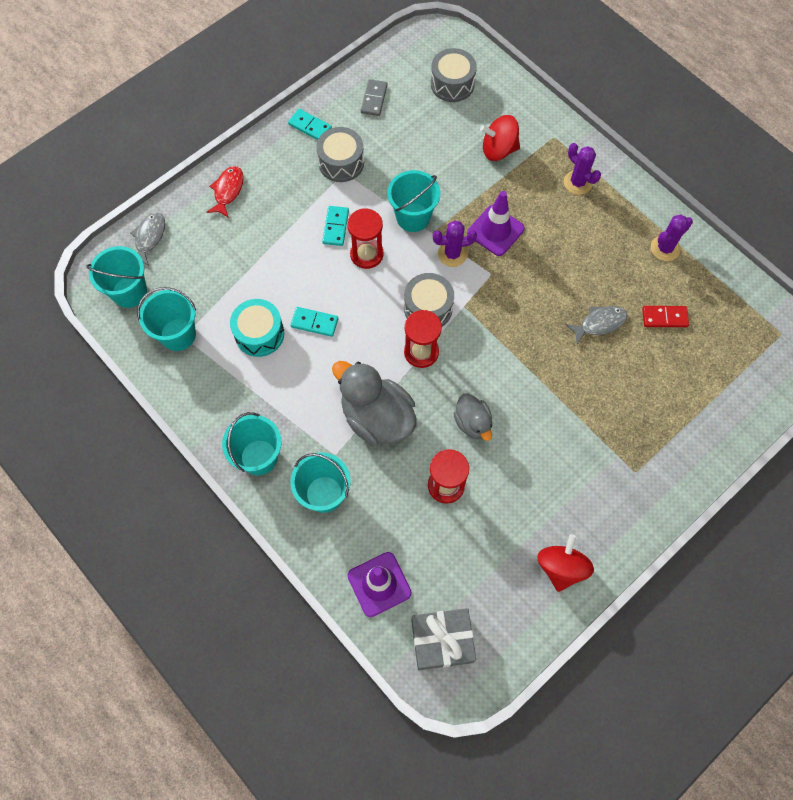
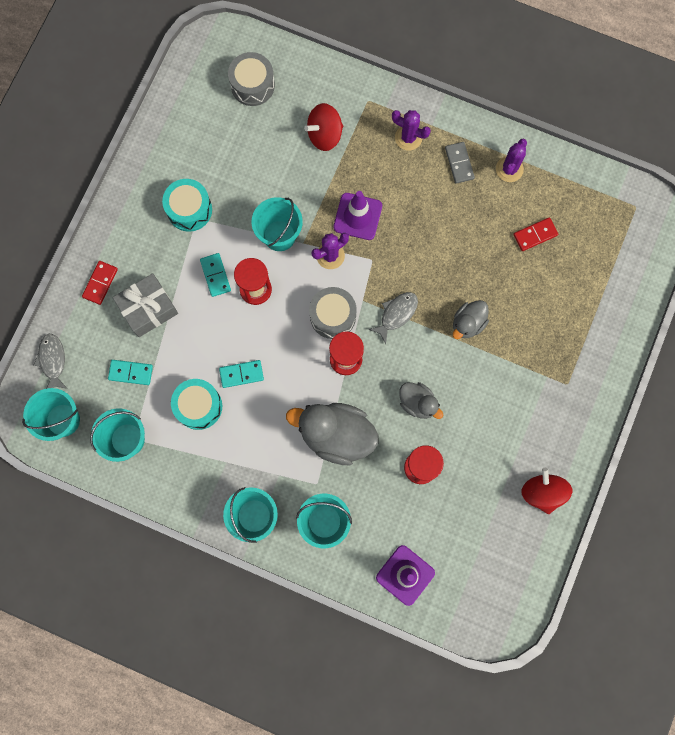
camera: 25 degrees left, 10 degrees up
(228, 191) = (100, 283): red fish -> red domino
(310, 126) = (143, 186): turquoise domino -> turquoise domino (130, 373)
(341, 162) = (189, 210): grey drum -> turquoise drum
(374, 99) = (188, 132): grey domino -> grey domino (459, 163)
(442, 641) = (475, 596): grey gift -> grey gift (148, 309)
(558, 370) = (468, 323): none -> grey duck
(599, 323) = (483, 265): grey fish -> grey fish (396, 314)

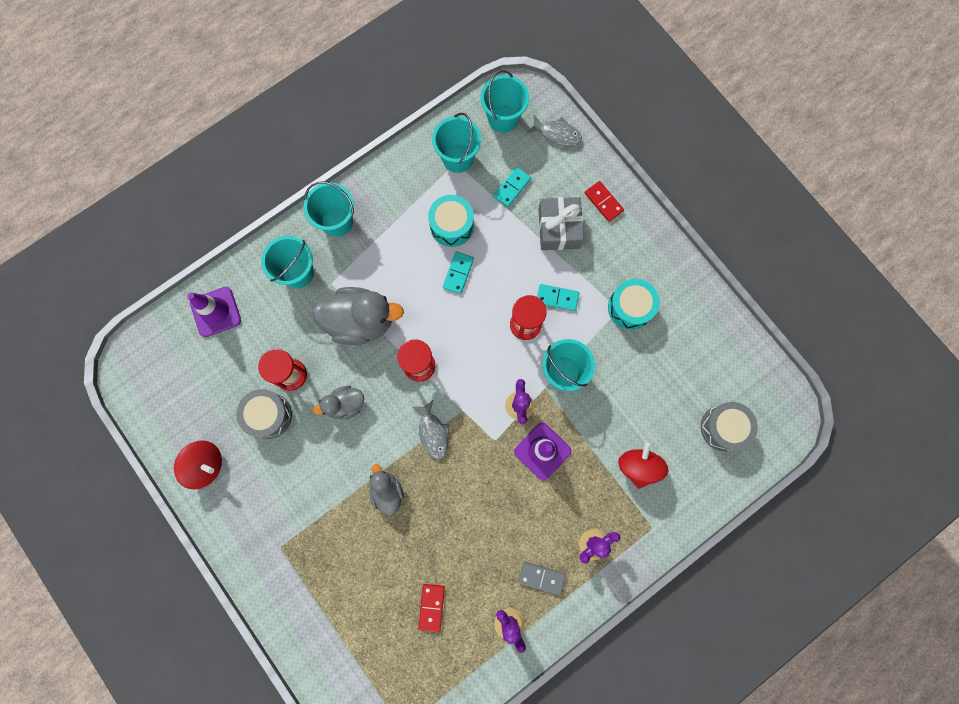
camera: 120 degrees right, 0 degrees up
(333, 316) = (463, 376): grey drum -> grey drum (268, 415)
(336, 435) = (360, 321): grey duck -> grey duck turned 45 degrees clockwise

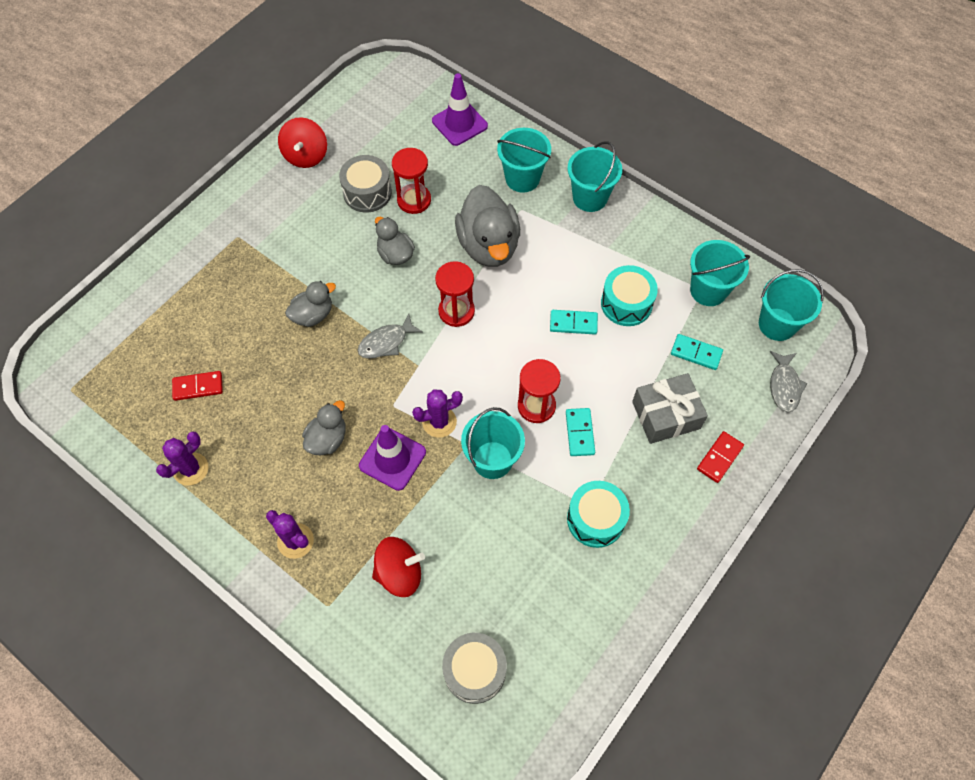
camera: 75 degrees right, 15 degrees down
(511, 501) = (327, 439): none -> grey duck
(541, 577) = (247, 491): grey domino -> none

